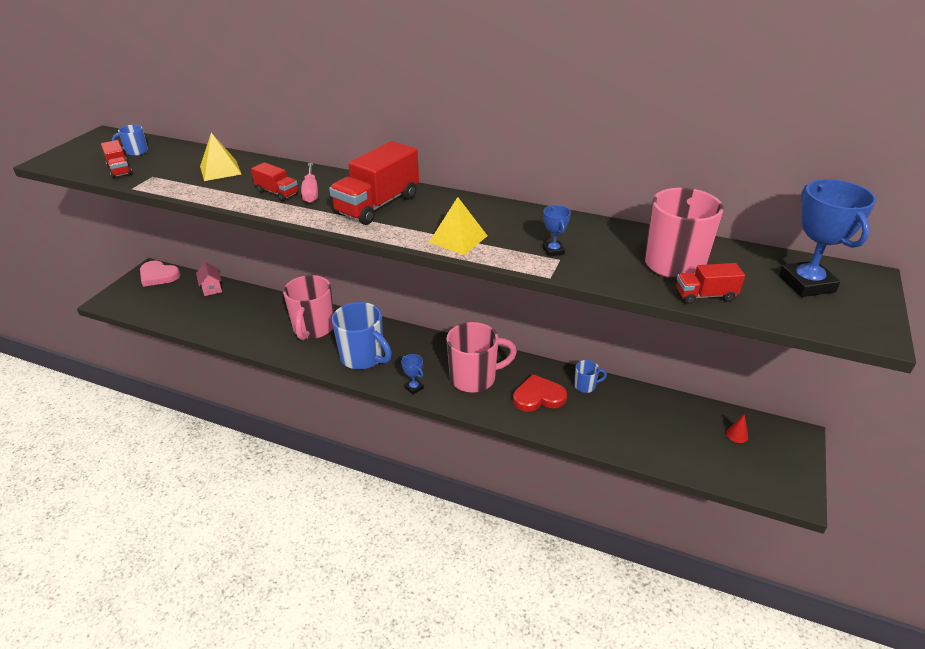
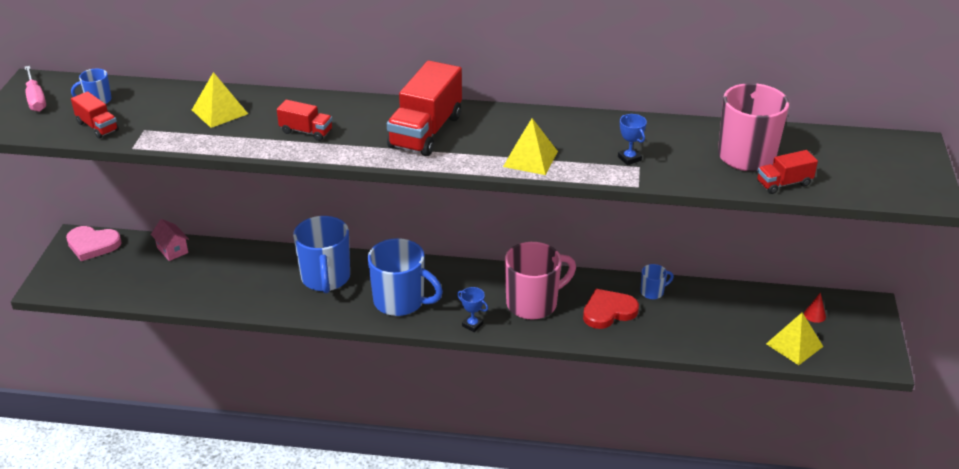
camera: 15 degrees left, 0 degrees up
(311, 192) = (343, 125): pink screwdriver -> pink screwdriver (36, 99)
(313, 328) = (325, 278): pink mug -> blue mug
(708, 461) = (794, 345): none -> yellow pyramid
(806, 284) = (867, 159): blue trophy -> none

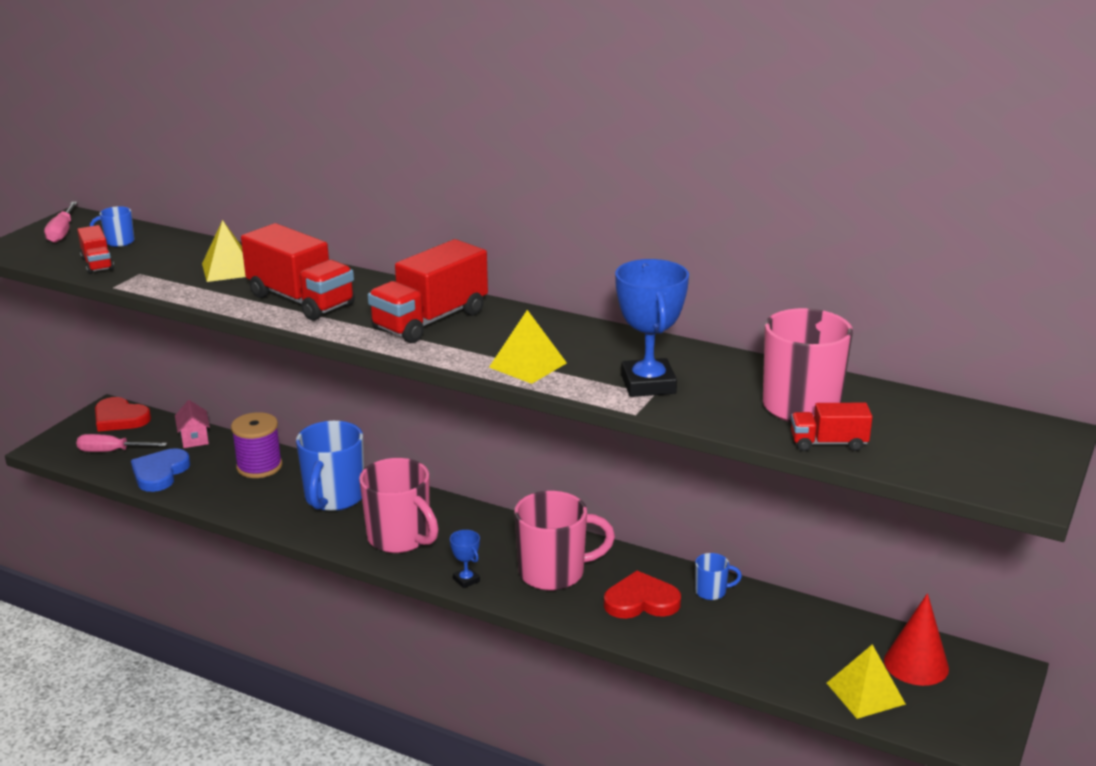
camera: 20 degrees right, 10 degrees down
(92, 245) = (120, 418): pink heart -> red heart
(107, 277) = (112, 451): none -> pink screwdriver
(164, 288) = (160, 473): none -> blue heart
(245, 264) = (259, 466): none -> purple spool
(306, 131) = (301, 300): red truck -> red truck, size x1.93
(400, 302) = (400, 538): blue mug -> pink mug
(629, 158) = (648, 384): blue trophy -> blue trophy, size x2.08
(814, 315) = (916, 664): red cone -> red cone, size x2.09

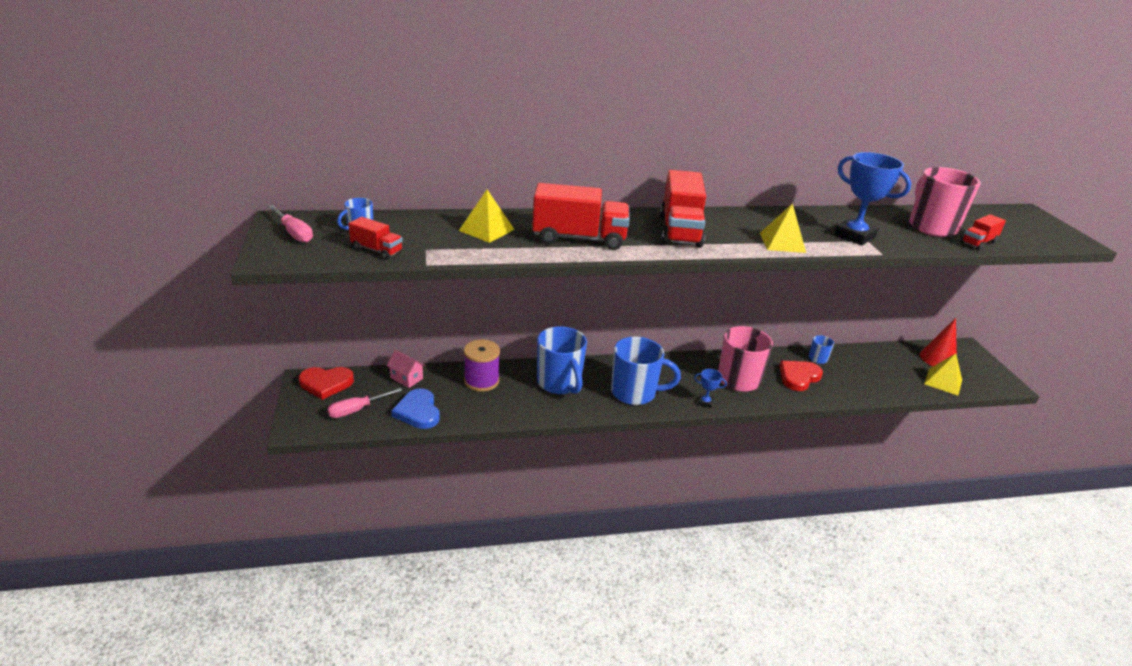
camera: 40 degrees left, 5 degrees up
(400, 538) = (635, 393): pink mug -> blue mug

